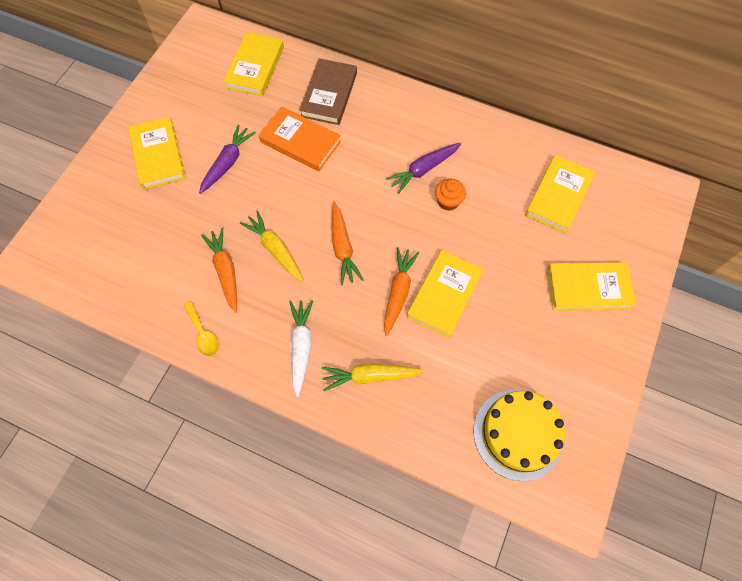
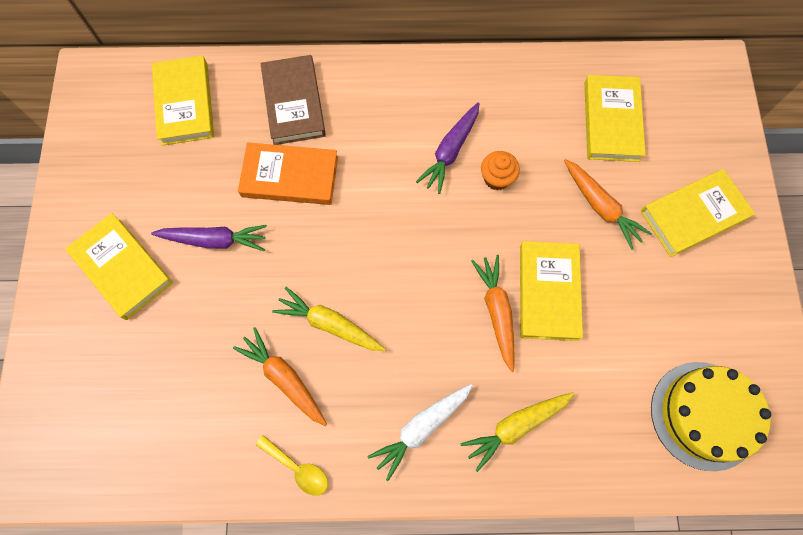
camera: 25 degrees left, 5 degrees up
(228, 163) = (215, 240): purple carrot -> purple carrot turned 90 degrees clockwise
(301, 346) = (421, 428): white carrot -> white carrot turned 105 degrees counterclockwise
(343, 248) = (407, 286): orange carrot -> orange carrot (601, 207)

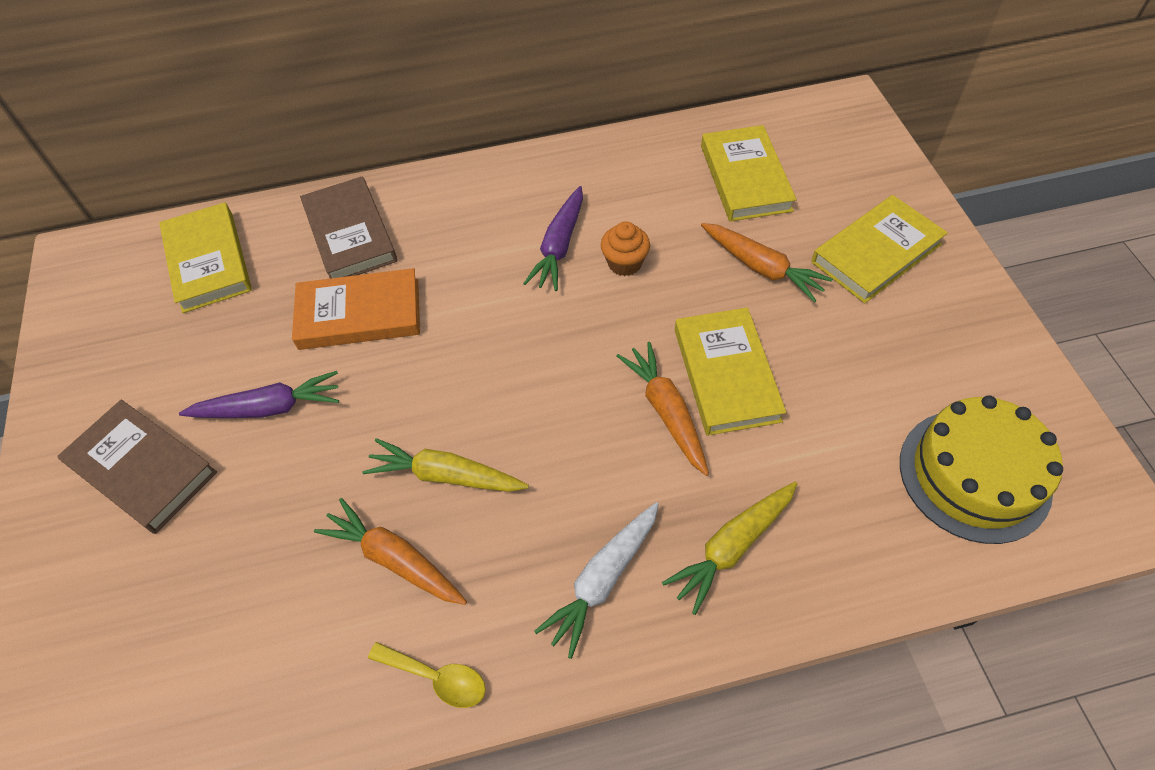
camera: 10 degrees left, 15 degrees down
(122, 268) = (142, 469): yellow book -> brown book

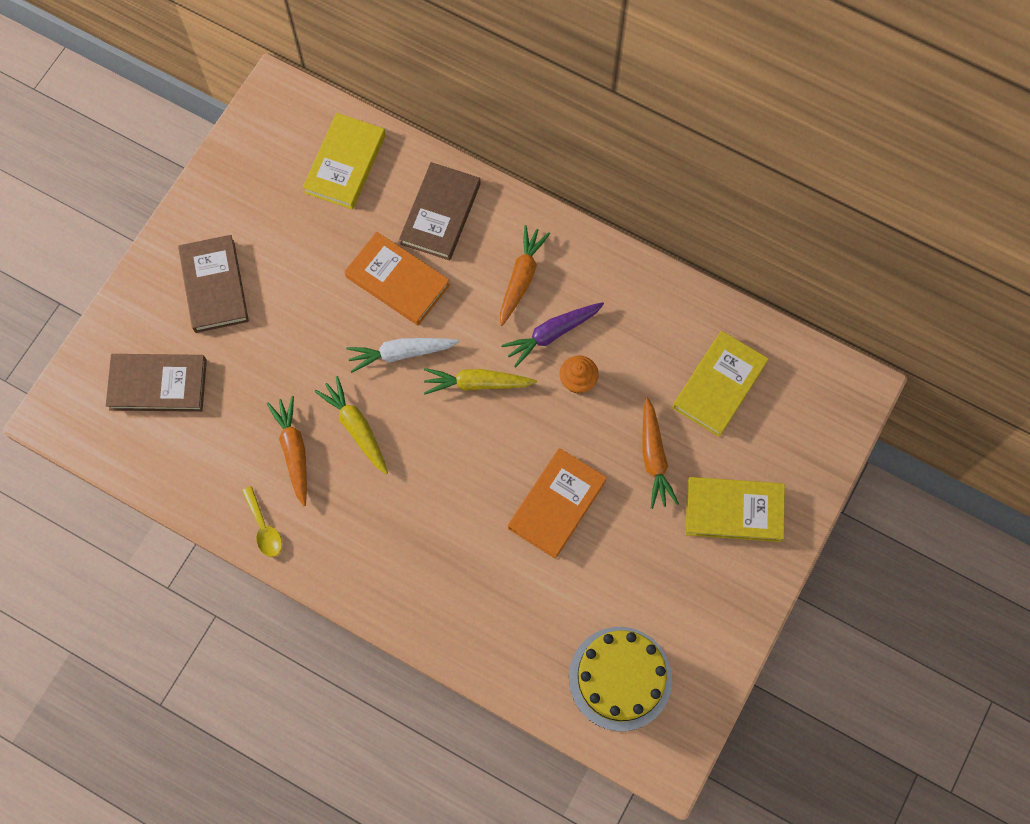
camera: 40 degrees right, 15 degrees up
(148, 630) = (158, 384): none -> brown book
(270, 407) = (302, 303): purple carrot -> none
(602, 580) = (379, 553): white carrot -> white carrot (401, 353)
(666, 411) = (501, 495): orange carrot -> orange carrot (521, 278)
(726, 374) = (557, 504): yellow book -> orange book
(731, 547) = (456, 596): yellow carrot -> yellow carrot (477, 383)

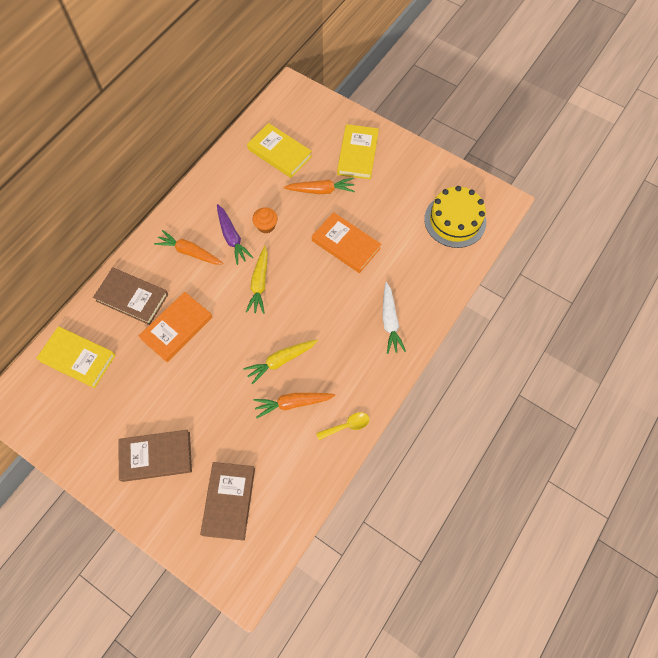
camera: 85 degrees left, 5 degrees down
(401, 353) = (231, 329): white carrot -> white carrot (390, 321)

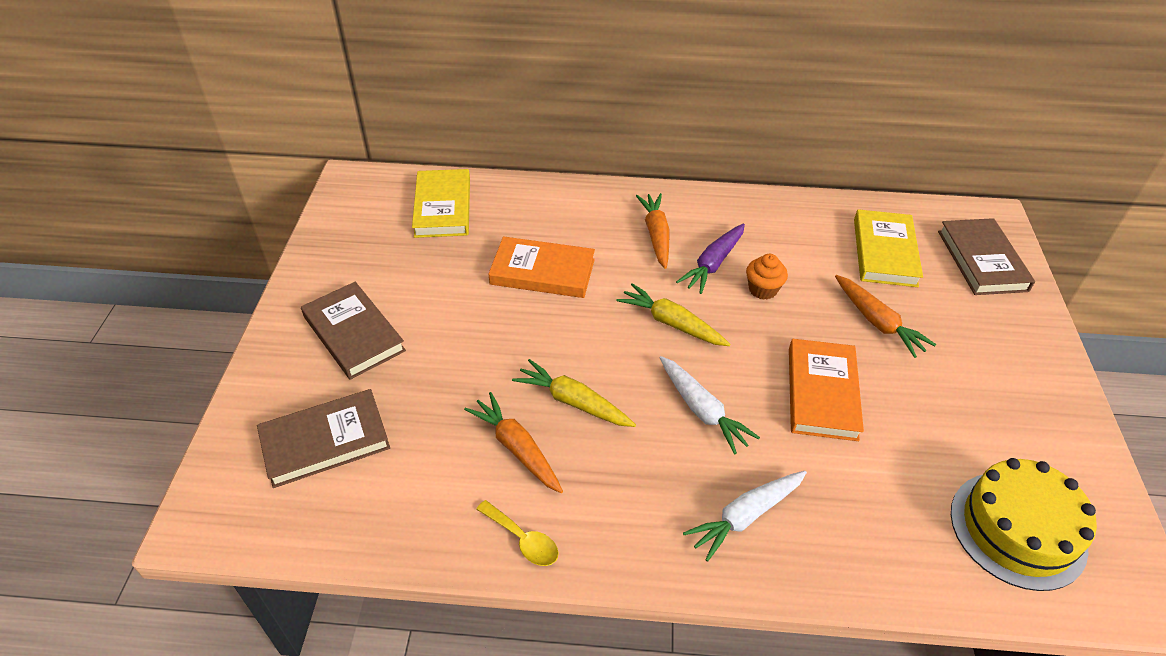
camera: 60 degrees right, 20 degrees down
(132, 297) = (552, 215): brown book -> brown book (982, 260)
(259, 284) = (671, 323): yellow carrot -> yellow carrot turned 60 degrees clockwise
(323, 303) = (702, 410): none -> white carrot
(357, 154) = (982, 337): yellow book -> none

